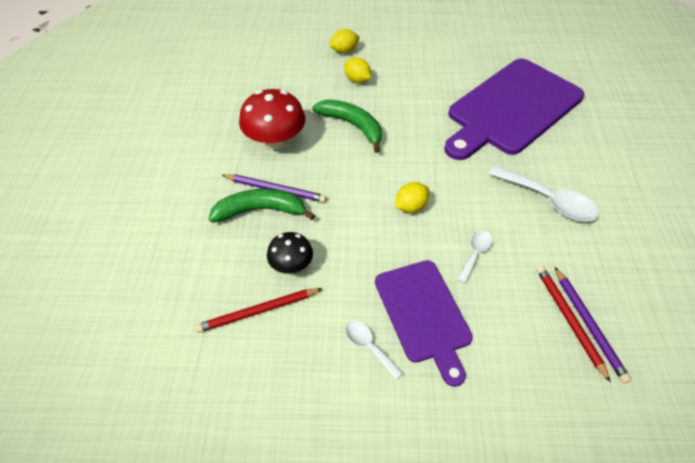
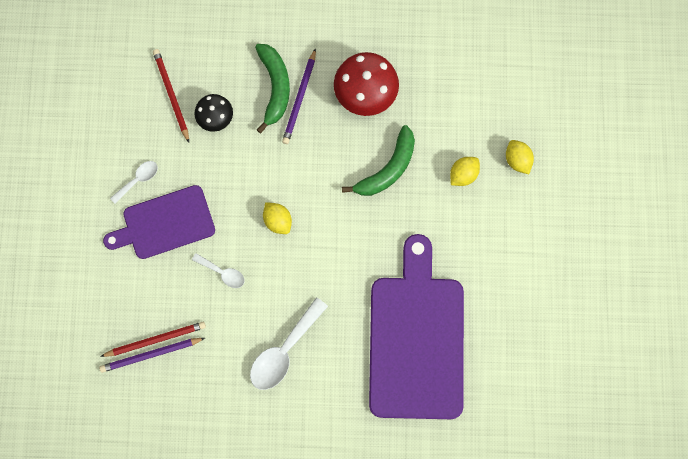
camera: 90 degrees right, 25 degrees up
(511, 109) = (416, 339): purple cutting board -> purple cutting board turned 45 degrees clockwise

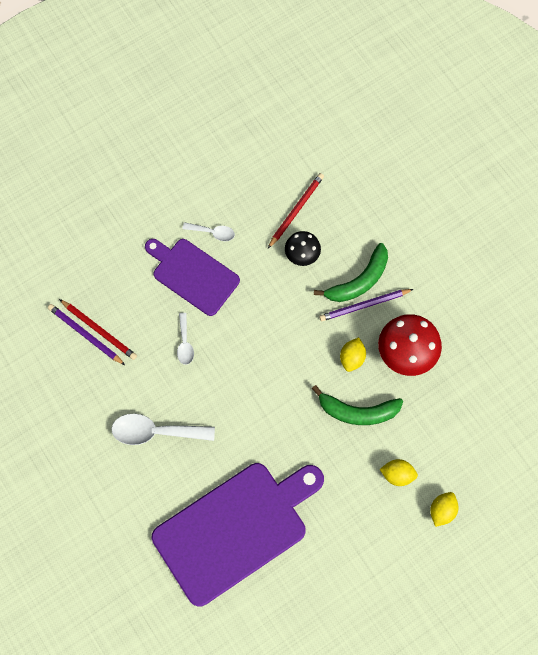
camera: 55 degrees right, 5 degrees down
(278, 221) = (255, 356): yellow lemon -> yellow lemon (352, 358)

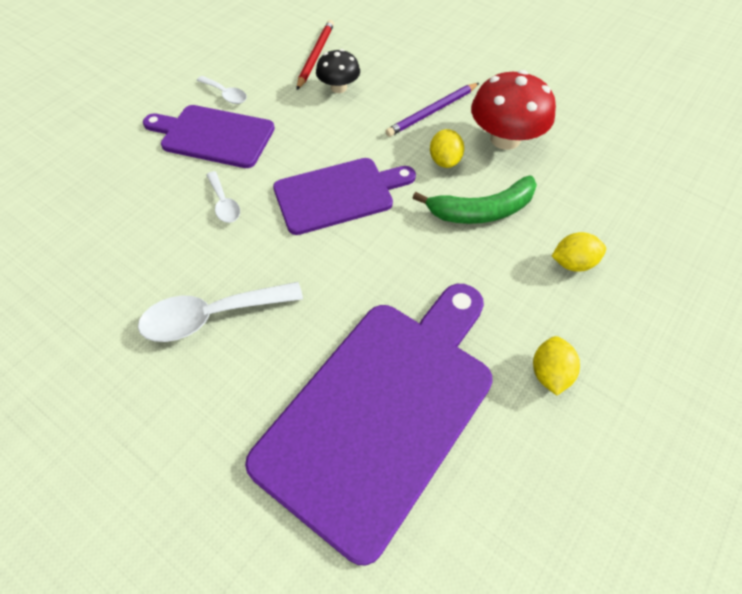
camera: 20 degrees left, 15 degrees down
(85, 335) = (79, 231): purple pencil -> none
(99, 330) = (99, 221): red pencil -> none
(213, 232) = (226, 94): white spoon -> white spoon turned 45 degrees clockwise
(265, 362) = (338, 194): none -> purple cutting board
(359, 281) = (414, 93): green banana -> none
(442, 510) = (656, 286): yellow lemon -> yellow lemon (549, 373)

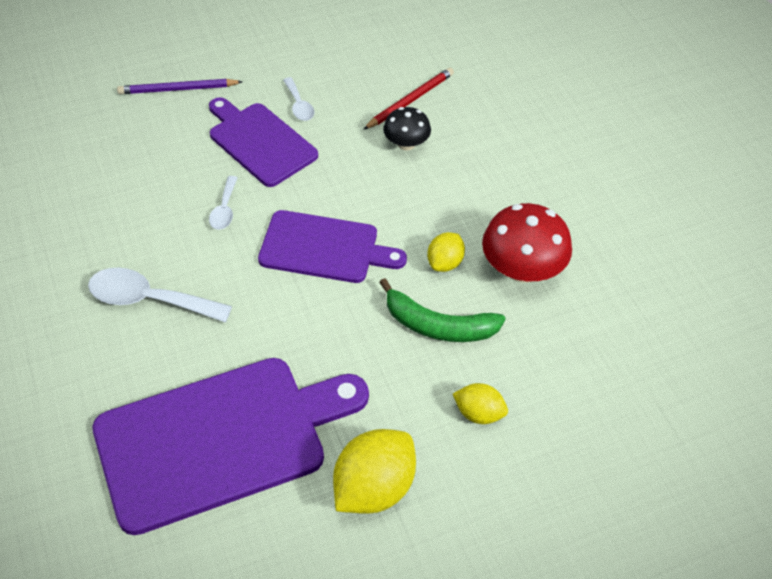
camera: 30 degrees right, 5 degrees down
(432, 112) = (475, 209): purple pencil -> purple pencil (178, 89)
(549, 373) = (374, 488): yellow lemon -> yellow lemon, size x1.78

